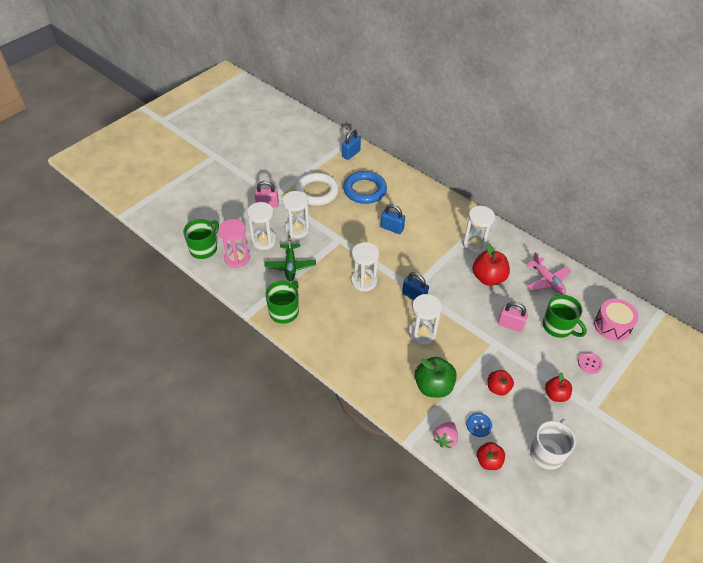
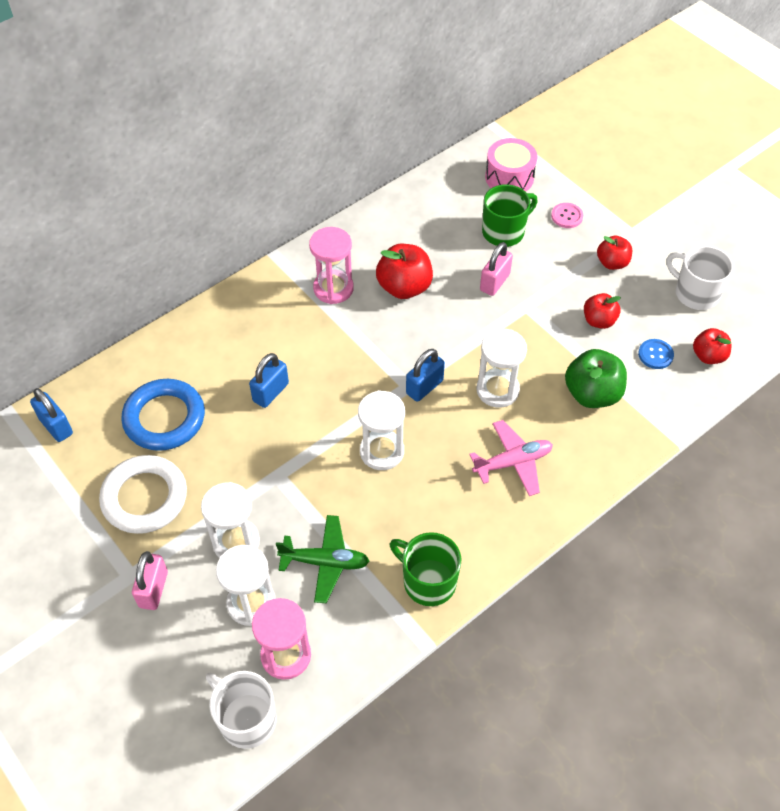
camera: 80 degrees left, 5 degrees up
(204, 248) = (246, 719): green mug -> white mug
(445, 439) = (676, 397): pink strawberry -> none
(475, 244) = (333, 288): white hourglass -> pink hourglass
(547, 281) = (422, 222): pink plane -> pink plane (513, 462)

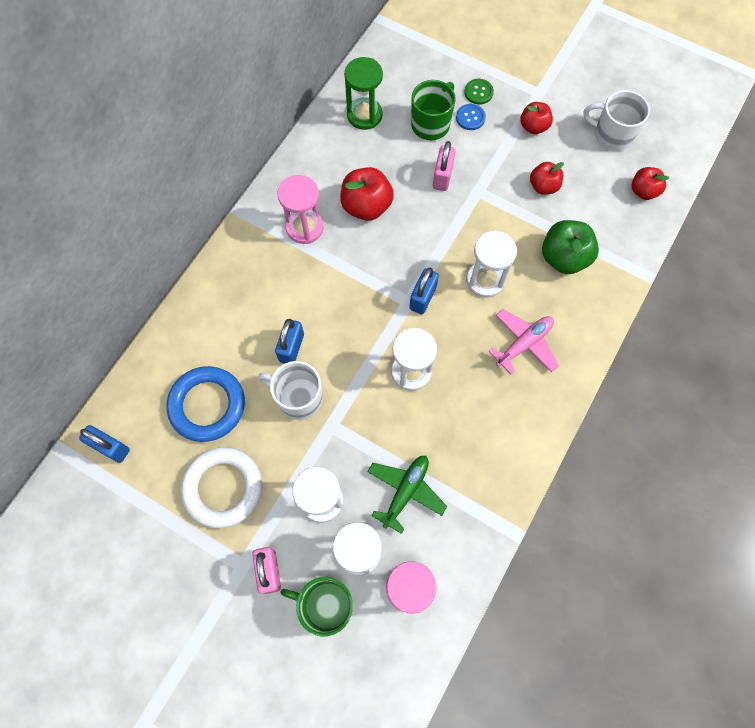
camera: 20 degrees left, 15 degrees up
(246, 719) = (399, 657): white mug -> white mug (298, 398)
(325, 562) = (405, 491): green plane -> green plane turned 45 degrees counterclockwise
(428, 581) = (497, 477): green mug -> green mug (326, 605)
(439, 206) = (364, 115): none -> green hourglass
(509, 177) = (414, 68): pink drum -> none
(567, 216) = (478, 92): pink button -> green button
(655, 355) = (601, 204): blue button -> blue button (470, 118)

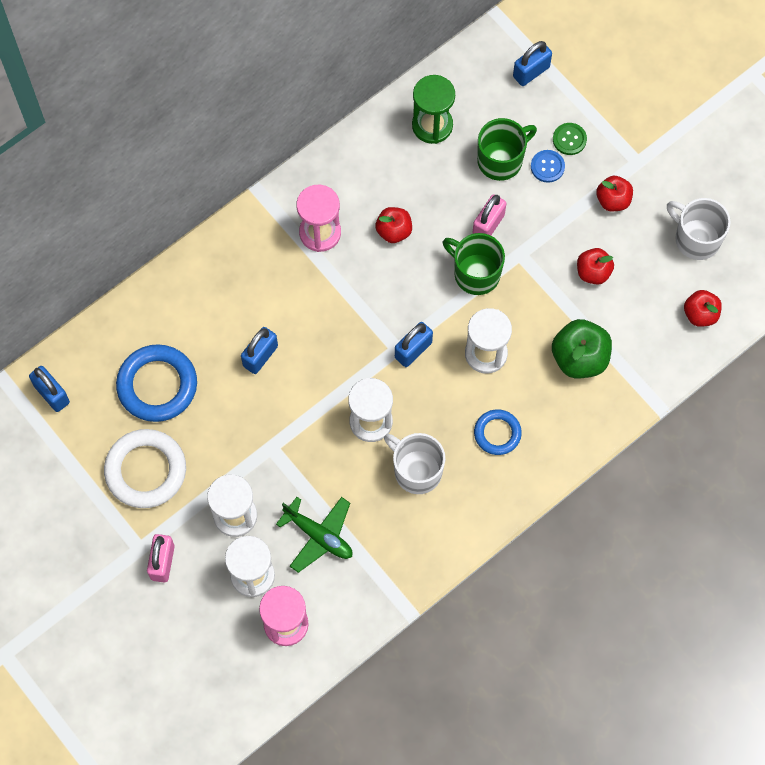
camera: 20 degrees right, 0 degrees up
(298, 398) = (249, 409): white mug -> white mug (416, 470)
(326, 605) = (204, 611): green mug -> green mug (475, 273)
(366, 206) = (394, 231): red apple -> red apple, size x0.63
(405, 491) = (319, 536): green plane -> green plane turned 75 degrees clockwise
(426, 52) = (531, 72): none -> blue padlock
(524, 344) = (497, 433): pink plane -> blue ring

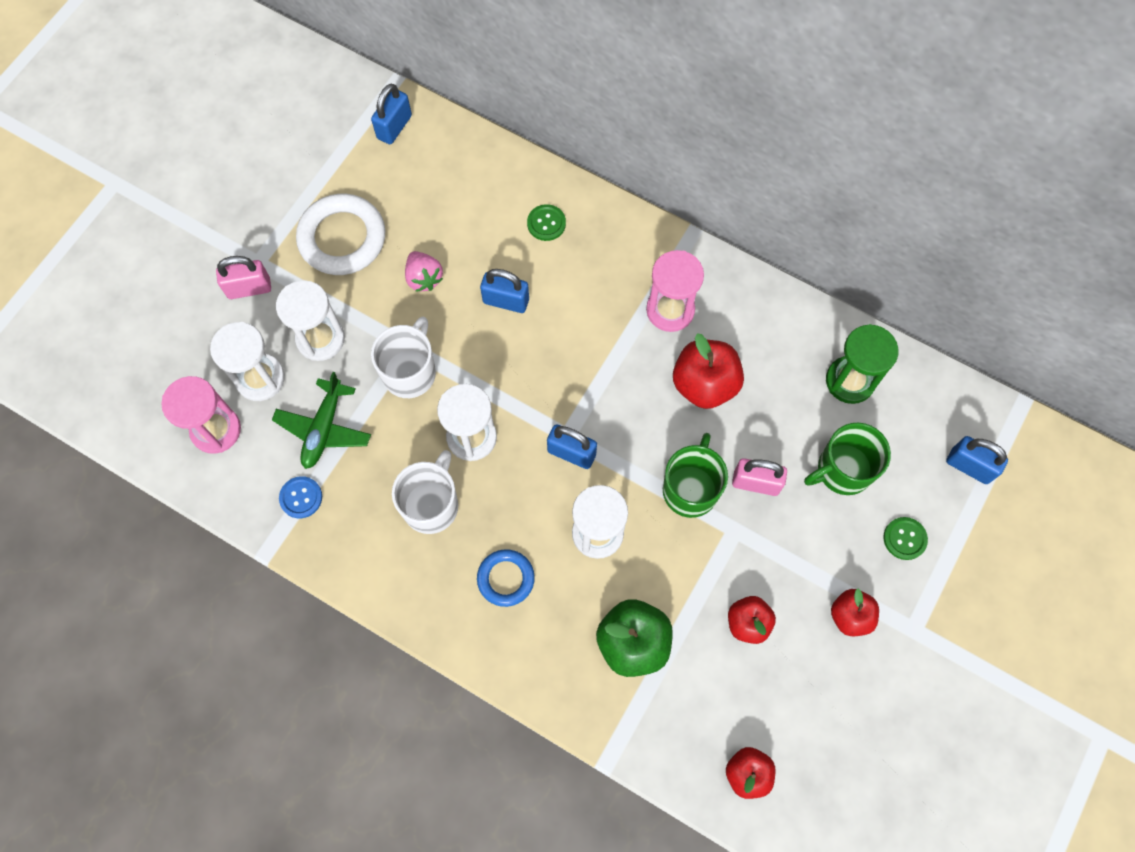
camera: 70 degrees right, 0 degrees up
(157, 385) = (437, 216): blue ring -> none
(201, 300) = (546, 223): none -> green button
(212, 415) = (424, 278): none -> pink strawberry
(394, 231) = (704, 384): red apple -> red apple, size x1.59
(501, 160) = (842, 470): green mug -> green mug turned 120 degrees clockwise
(547, 167) = (858, 525): blue button -> blue button (301, 497)
(696, 238) = (845, 735): white mug -> white mug (410, 372)

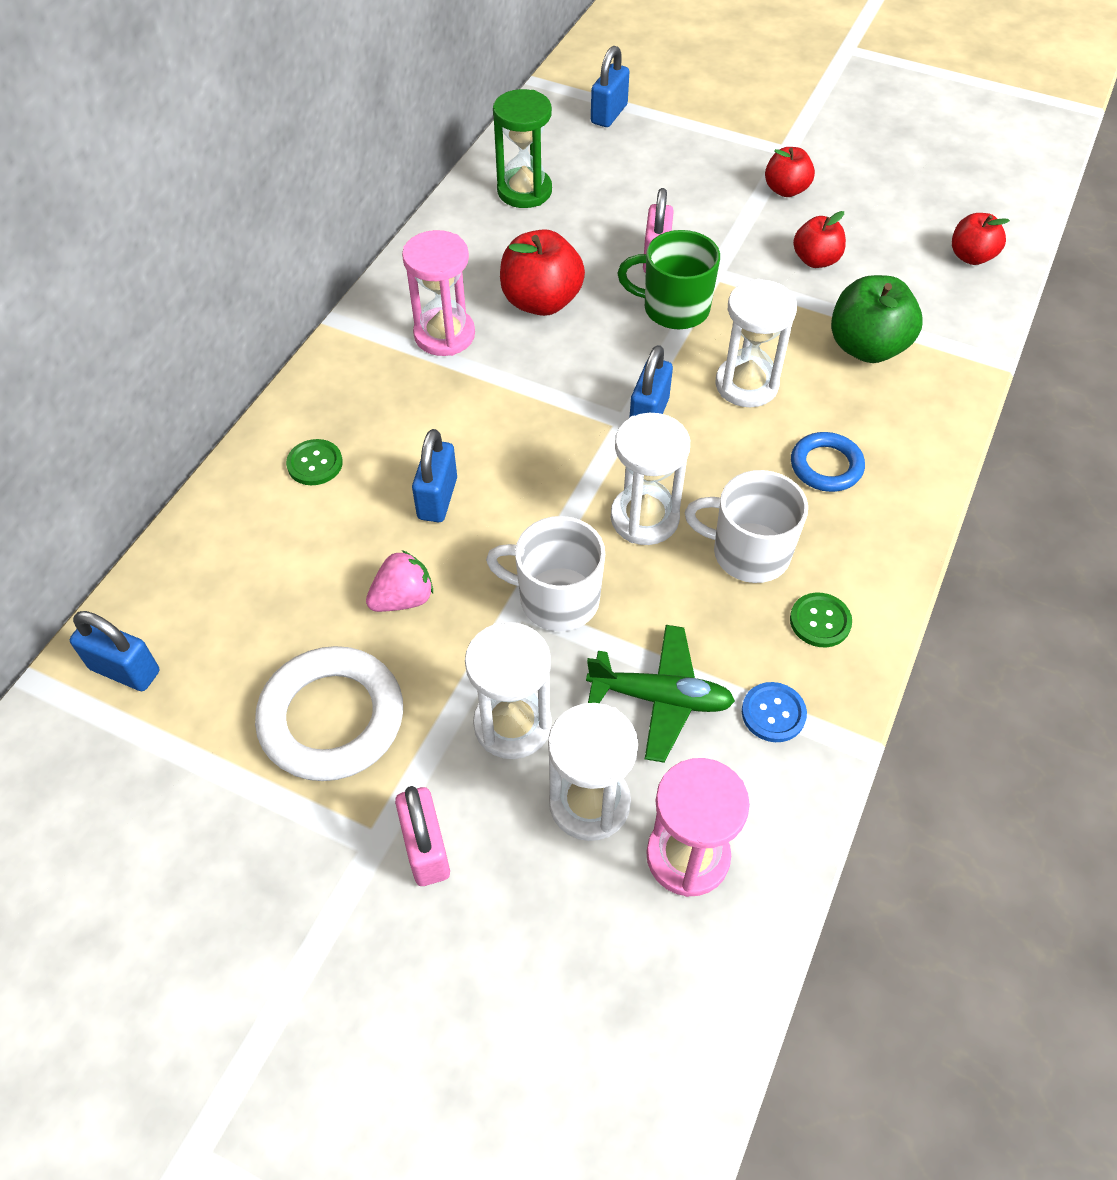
camera: 95 degrees left, 15 degrees down
(842, 470) = (629, 196): green mug -> none
(904, 538) = (695, 155): green button -> green button (820, 621)

